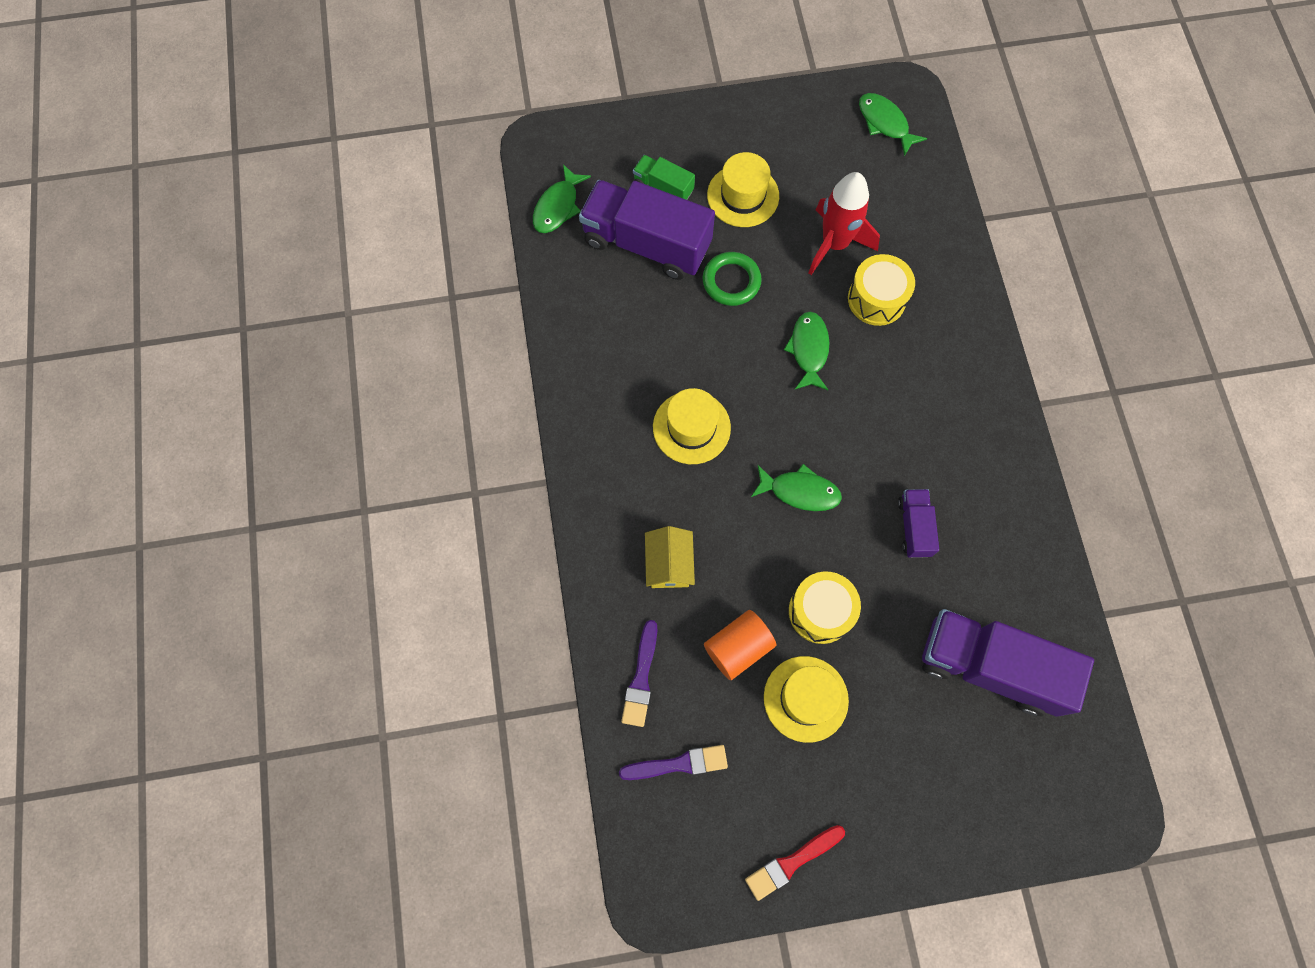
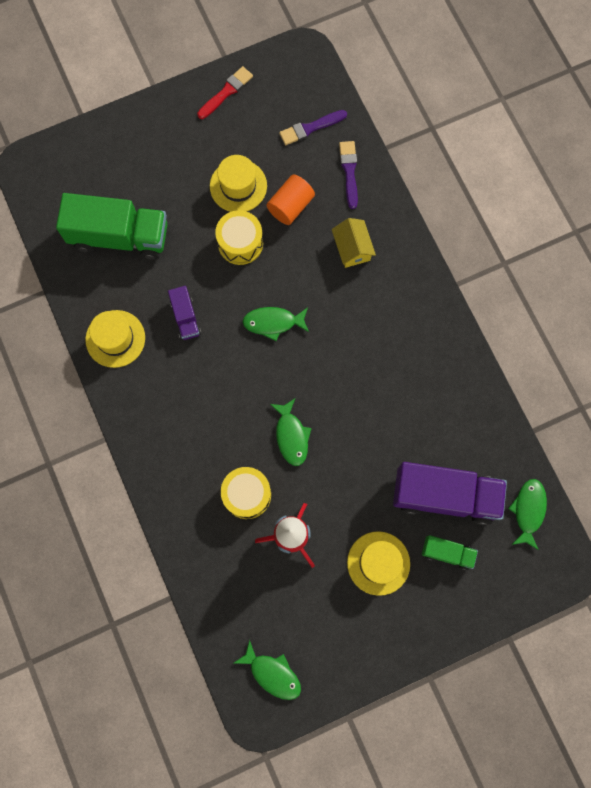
camera: 165 degrees right, 5 degrees up
(691, 427) = (364, 350): yellow hat -> yellow hat (115, 338)
(731, 281) = (367, 479): green ring -> none
(989, 666) = (119, 236): purple truck -> green truck

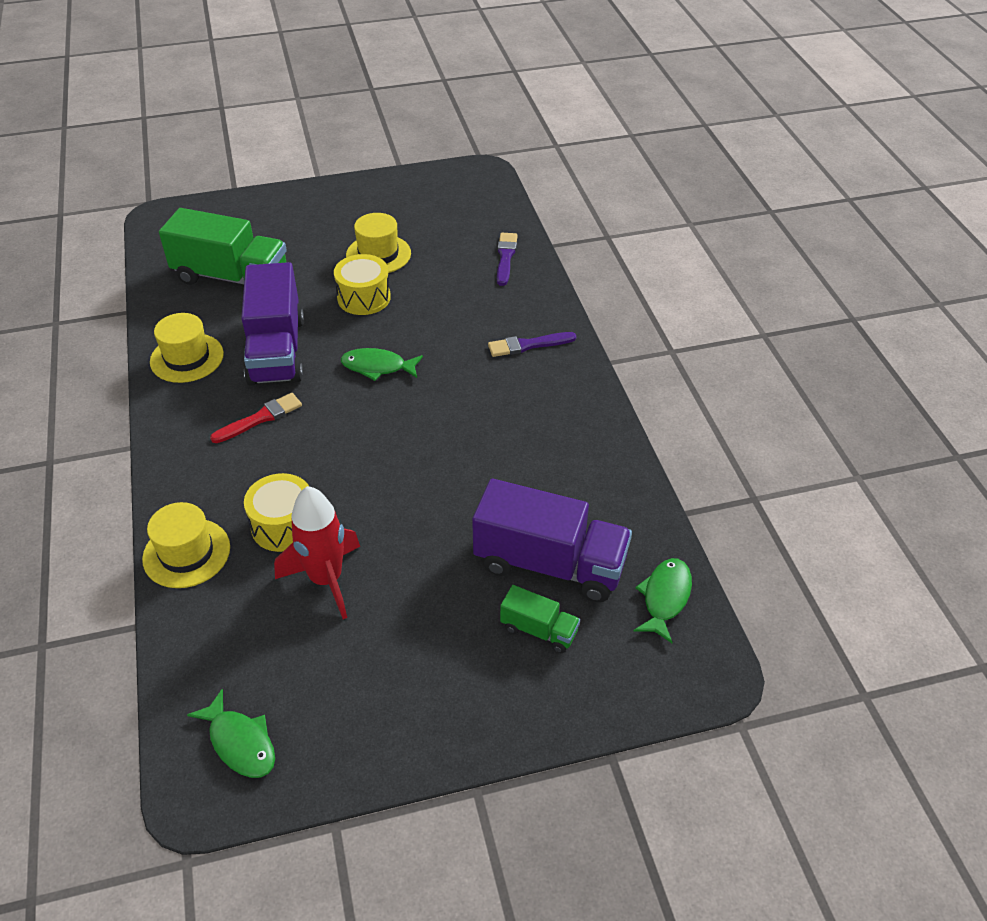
camera: 10 degrees right, 30 degrees down
(186, 317) = (276, 350): purple truck -> purple truck, size x2.06
(226, 92) = (391, 188): red brush -> red brush (260, 418)
(290, 206) = (431, 276): orange cylinder -> none
(291, 436) = (363, 473): green fish -> none
(310, 128) = (472, 221): purple brush -> purple brush (528, 345)
(352, 248) = (491, 316): yellow house -> none
(378, 563) = (438, 627): yellow hat -> yellow hat (186, 553)

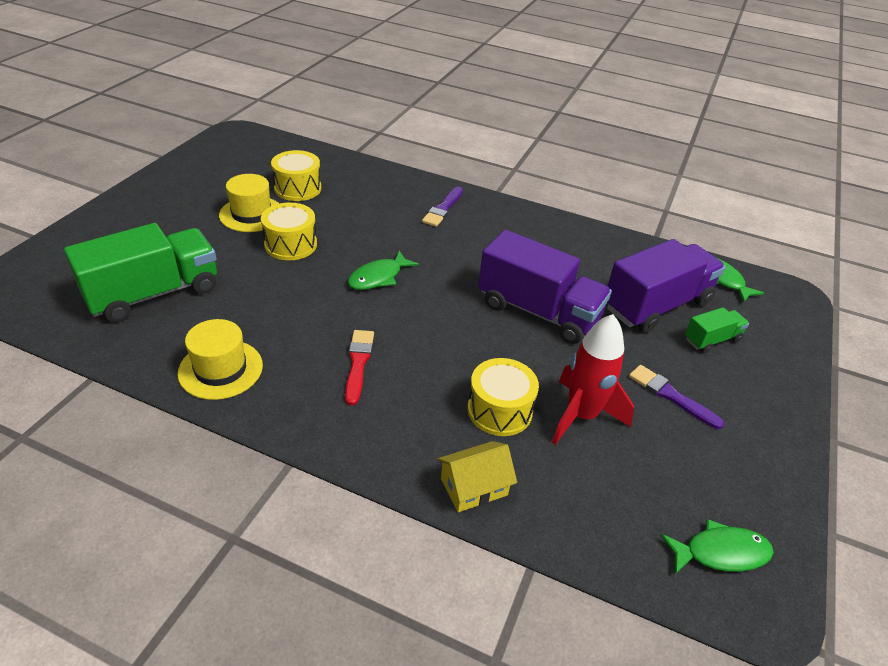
camera: 55 degrees left, 5 degrees down
(186, 553) = (474, 487): yellow hat -> yellow house
(276, 350) = (287, 315): purple truck -> purple truck (538, 311)
(445, 252) = (297, 188): none -> yellow drum
(505, 257) = (342, 171): purple brush -> purple brush (671, 396)

